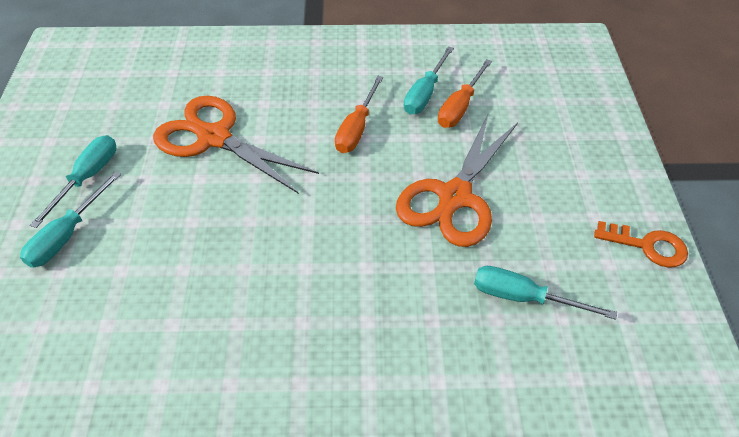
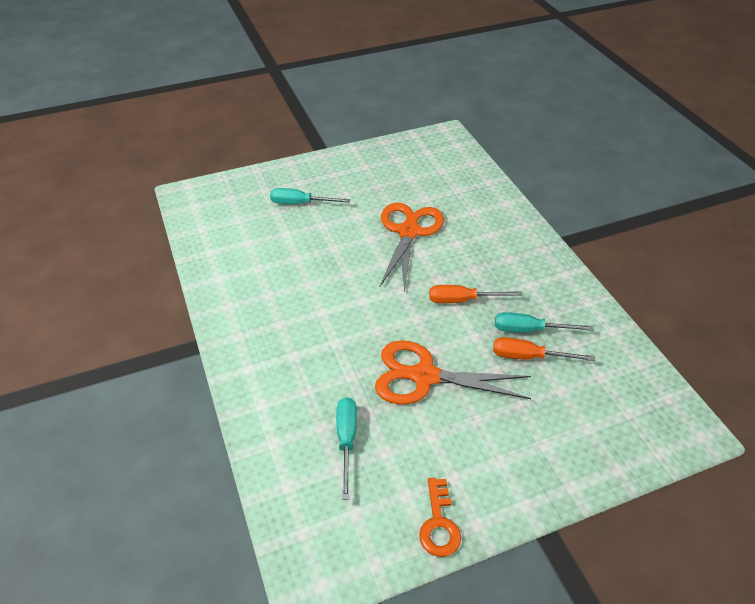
camera: 70 degrees right, 5 degrees down
(87, 178) = (345, 193): turquoise screwdriver -> none

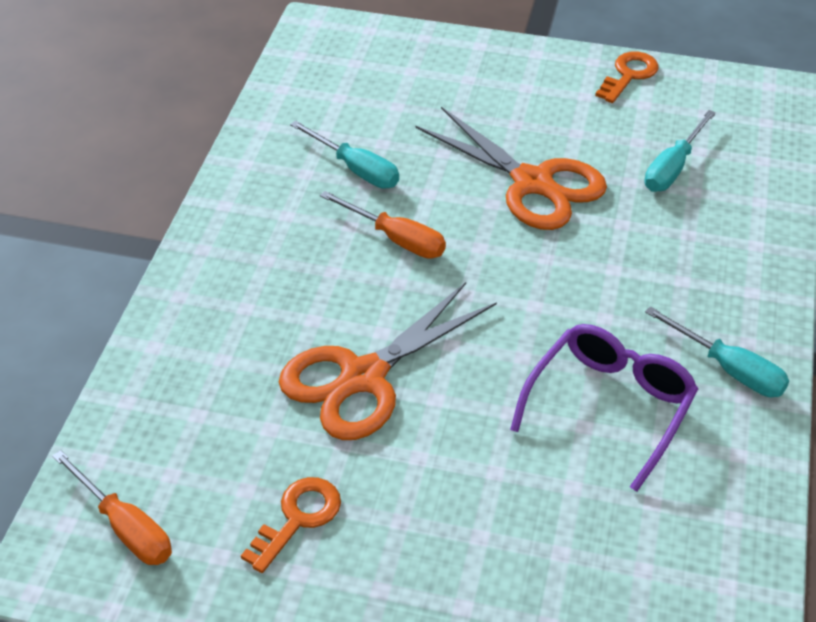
camera: 145 degrees left, 0 degrees up
(290, 270) = (609, 408): none -> purple glasses
(300, 203) = (500, 544): turquoise screwdriver -> turquoise screwdriver (729, 369)
(382, 179) = (298, 518): none -> orange key
(528, 356) = (391, 146): orange screwdriver -> orange screwdriver (125, 527)

